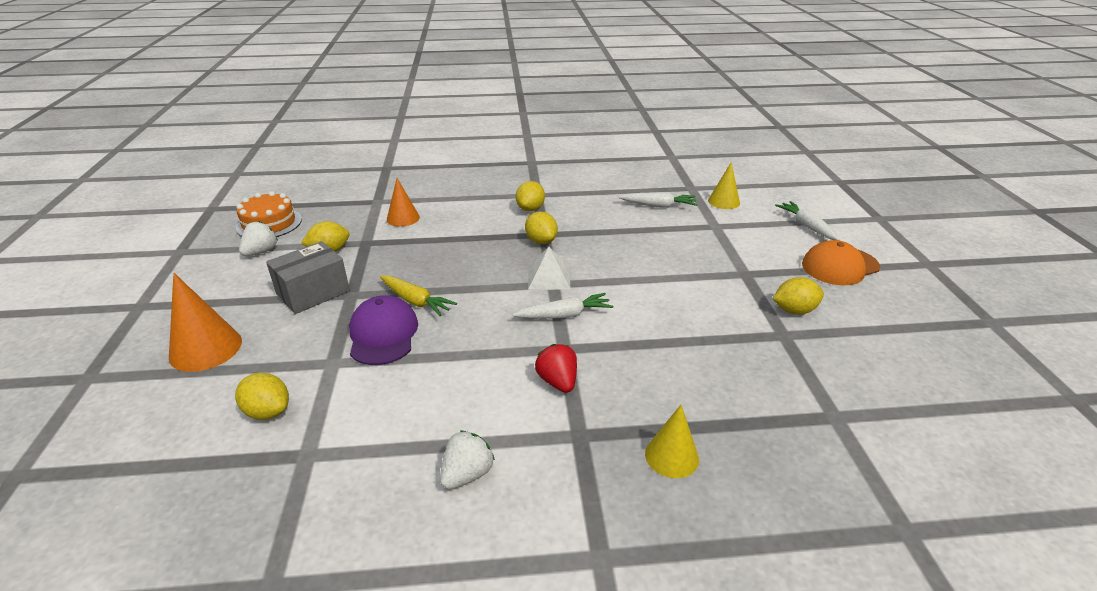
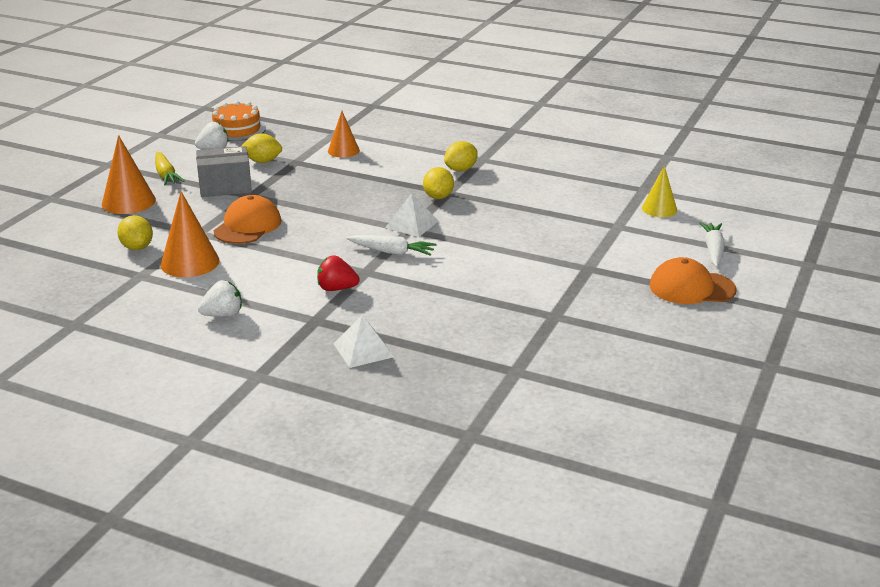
camera: 30 degrees right, 5 degrees down
(356, 409) = (190, 262): none -> orange cone
(383, 334) = (247, 226): purple cap -> orange cap
(415, 301) = (291, 212): yellow carrot -> yellow carrot (166, 175)
(558, 381) = (336, 288): red strawberry -> red strawberry turned 90 degrees counterclockwise
(658, 206) = (586, 196): white carrot -> none
(671, 456) = (363, 350): yellow cone -> white pyramid
(794, 310) = (591, 304): yellow lemon -> none

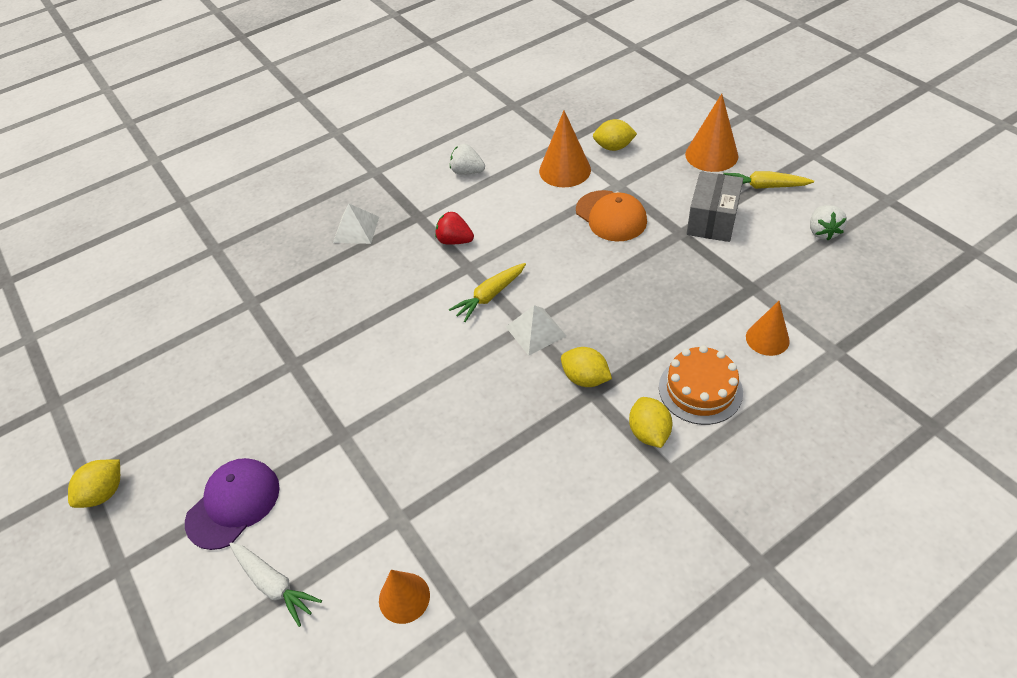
camera: 125 degrees right, 20 degrees up
(223, 315) = (467, 172): white strawberry -> white strawberry turned 105 degrees clockwise
(237, 129) = (880, 263): orange cake -> orange cake (700, 389)
(262, 161) = (767, 262): yellow lemon -> yellow lemon (104, 493)
(336, 288) = (455, 241): red strawberry -> red strawberry turned 105 degrees counterclockwise
(392, 252) = (490, 296): white carrot -> yellow carrot
(659, 209) = (404, 597): yellow cone -> orange cone
(691, 288) = (233, 504): orange cap -> purple cap

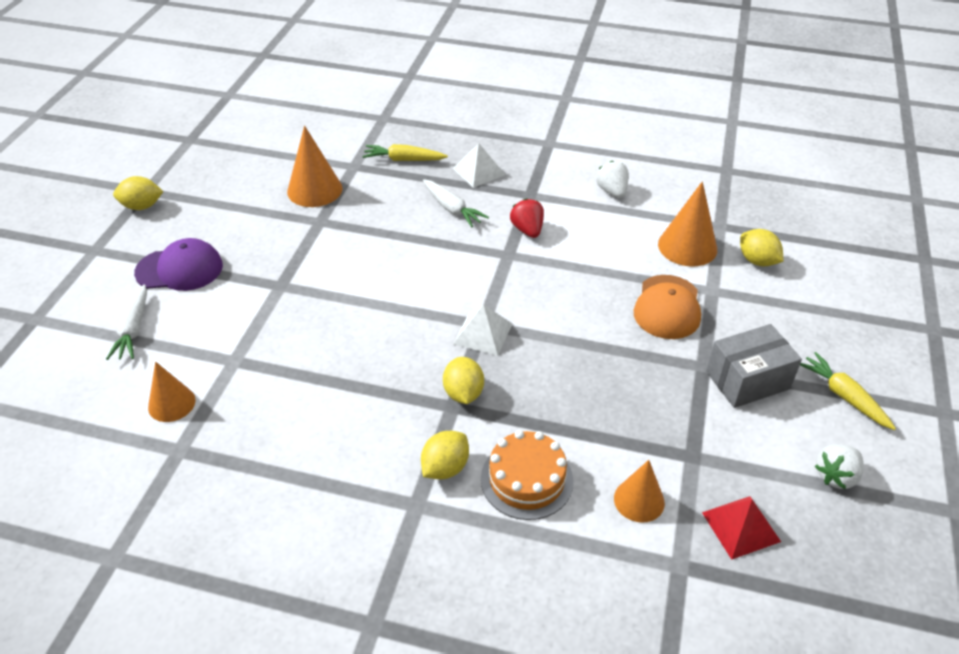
camera: 45 degrees right, 5 degrees down
(380, 270) = (452, 209): none -> white carrot
(490, 296) = (491, 285): yellow carrot -> yellow carrot (404, 160)
(711, 155) = (837, 333): orange cone -> orange cone (314, 190)
(827, 301) = (741, 527): none -> red pyramid

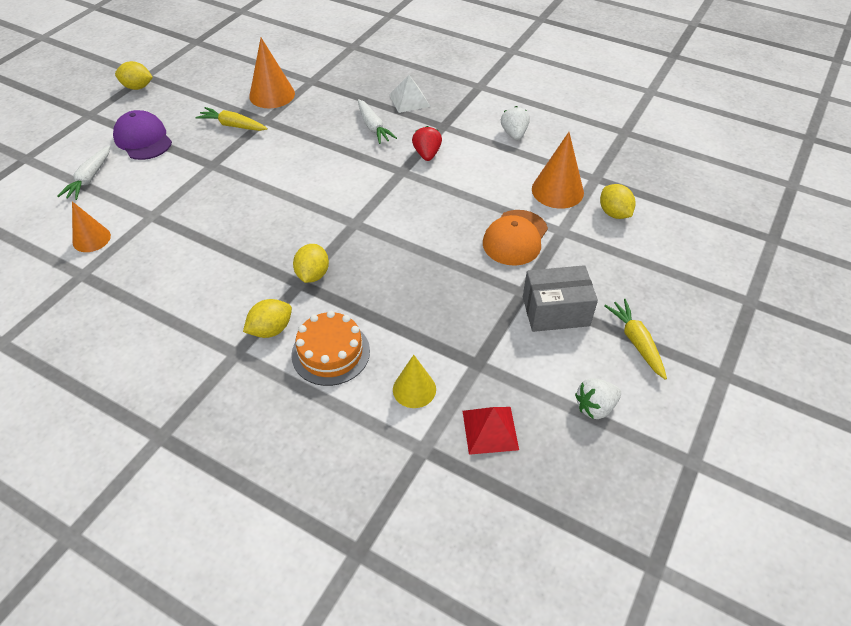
camera: 15 degrees right, 5 degrees up
(179, 269) = (143, 139): purple cap -> purple cap turned 135 degrees counterclockwise
(404, 160) = (353, 82): yellow carrot -> yellow carrot (233, 125)
(483, 333) = (350, 230): white pyramid -> none
(639, 500) = (414, 389): orange cone -> yellow cone

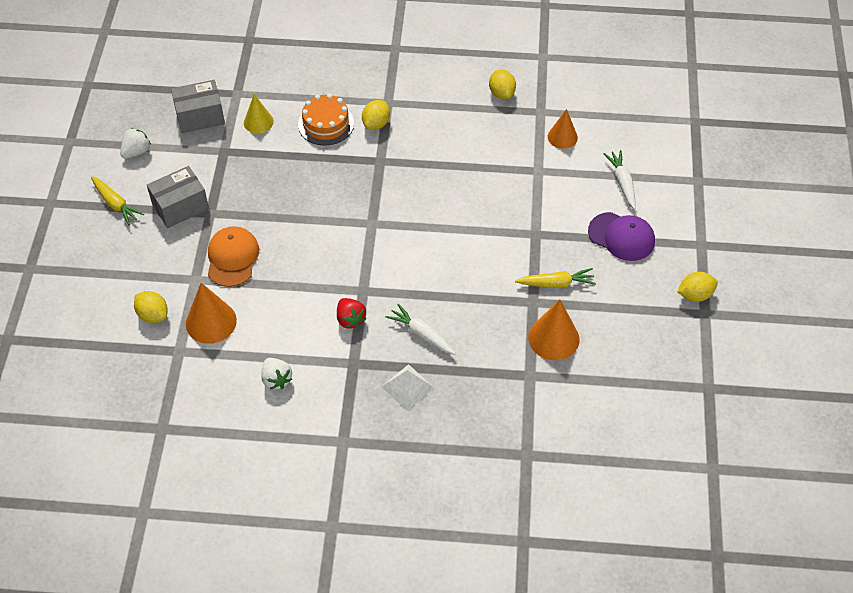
camera: 155 degrees right, 5 degrees up
(313, 275) = (375, 170): yellow lemon -> yellow lemon (501, 93)
(490, 430) = (200, 116): red pyramid -> grey box

